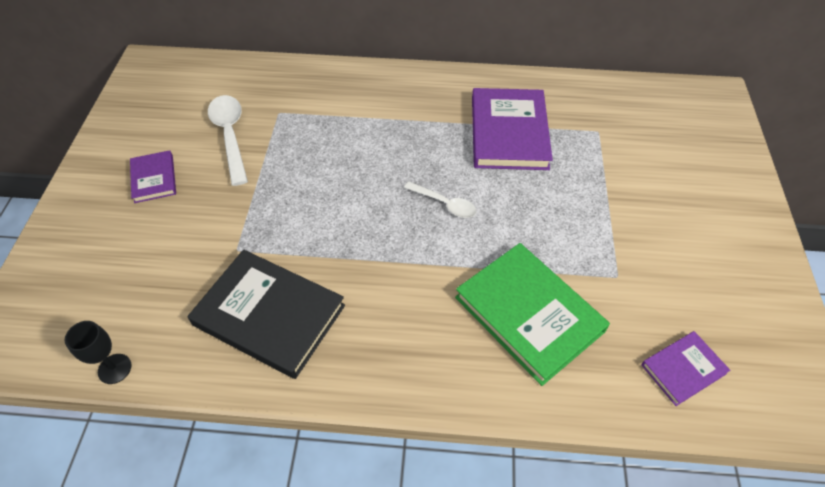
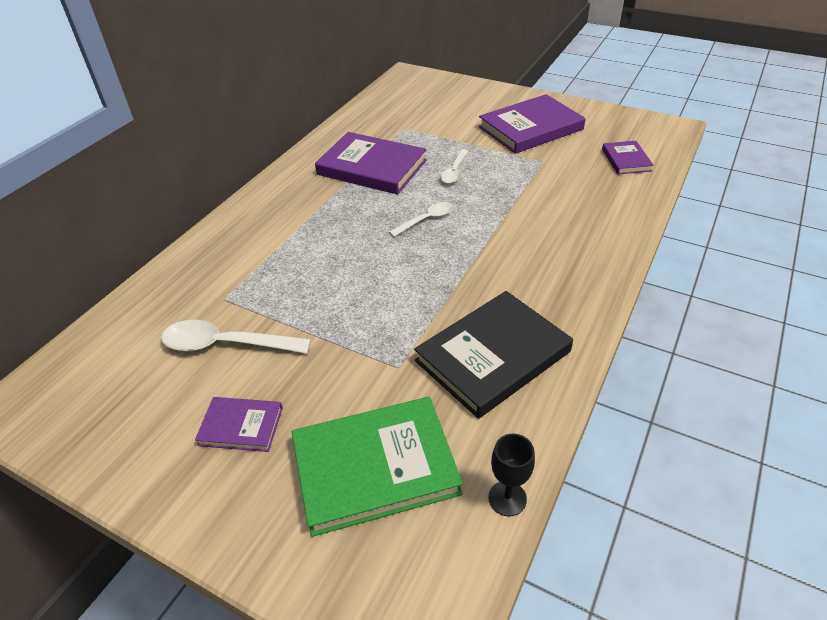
camera: 65 degrees left, 10 degrees down
(529, 314) = (557, 208): green book -> green book (375, 467)
(543, 200) = (454, 171): none -> white spoon
(685, 245) = (530, 128): none -> purple book

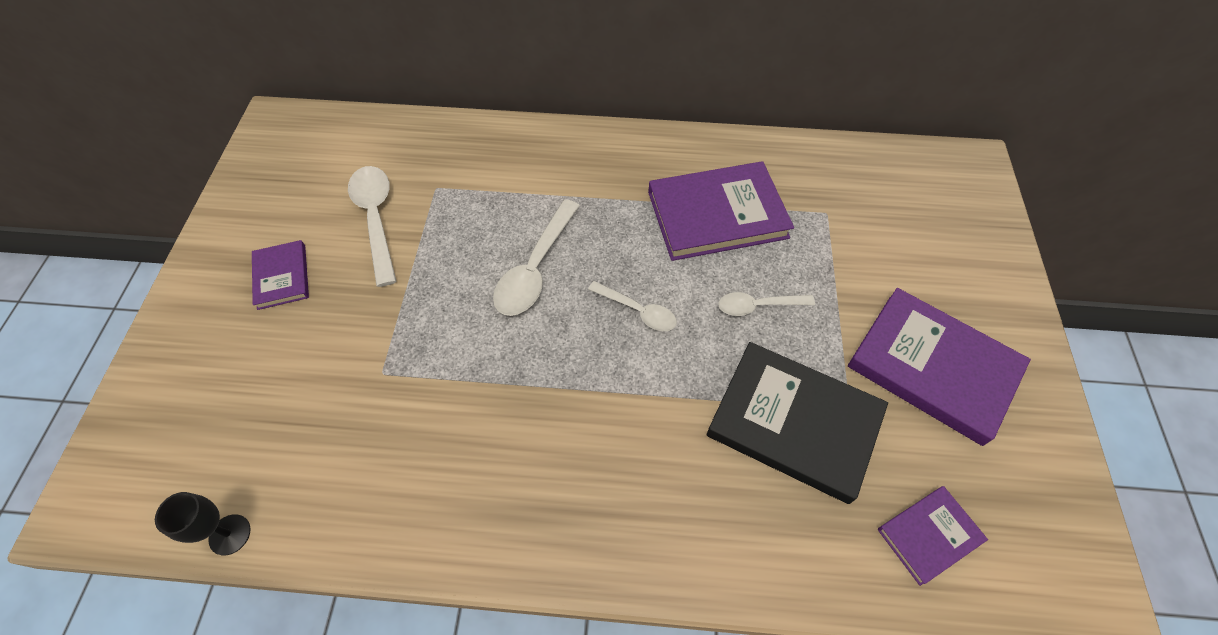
camera: 65 degrees right, 15 degrees up
(355, 259) = (535, 268): none -> white spoon
(372, 167) = (717, 215): purple book -> purple book turned 75 degrees clockwise
(375, 467) = (252, 401): green book -> none
(493, 356) = (421, 462): black book -> black book (794, 423)

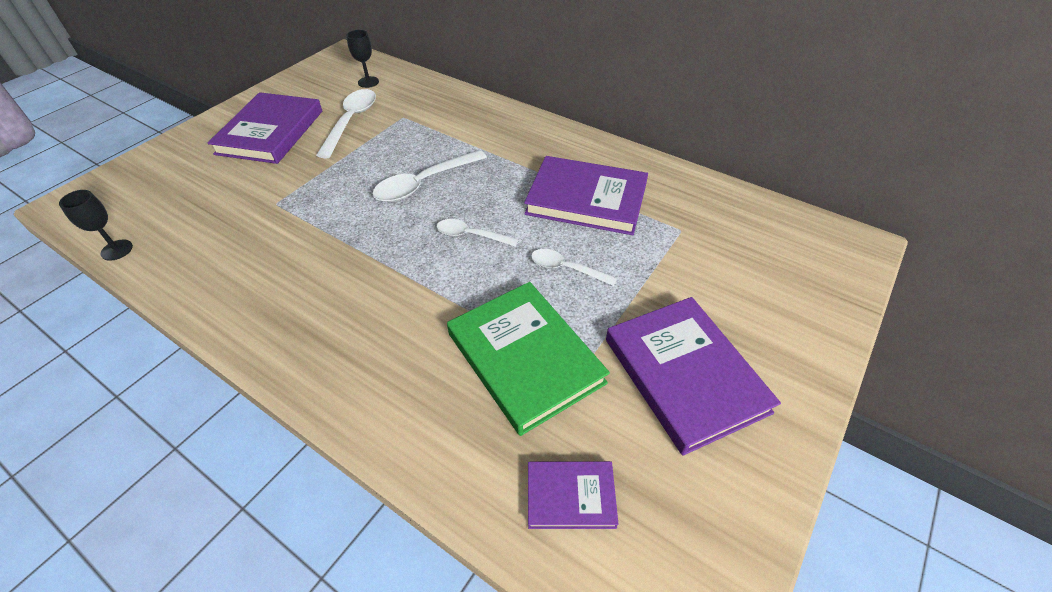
camera: 30 degrees right, 10 degrees down
(282, 277) = (270, 132): purple book -> purple book, size x1.92
(348, 152) = (368, 82): none -> black goblet
(638, 311) = (471, 235): white spoon -> white spoon turned 135 degrees clockwise
(794, 423) = (525, 358): black book -> green book

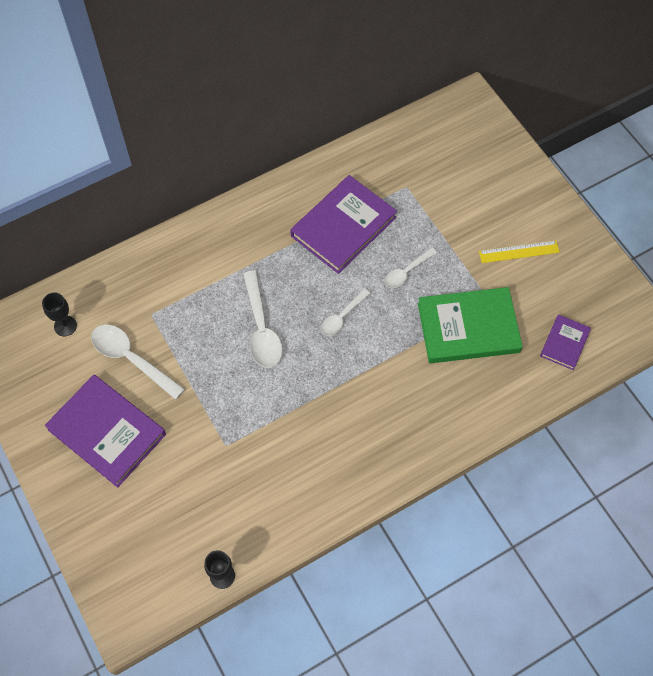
camera: 65 degrees left, 15 degrees up
(685, 375) = (519, 252): purple book -> yellow ruler

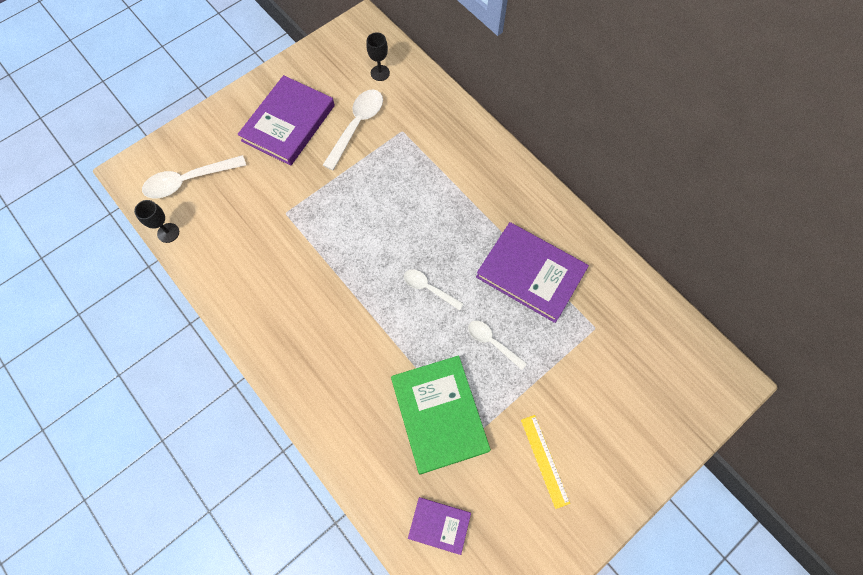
camera: 80 degrees right, 5 degrees up
(261, 328) = (404, 220): white spoon -> white spoon (189, 181)

